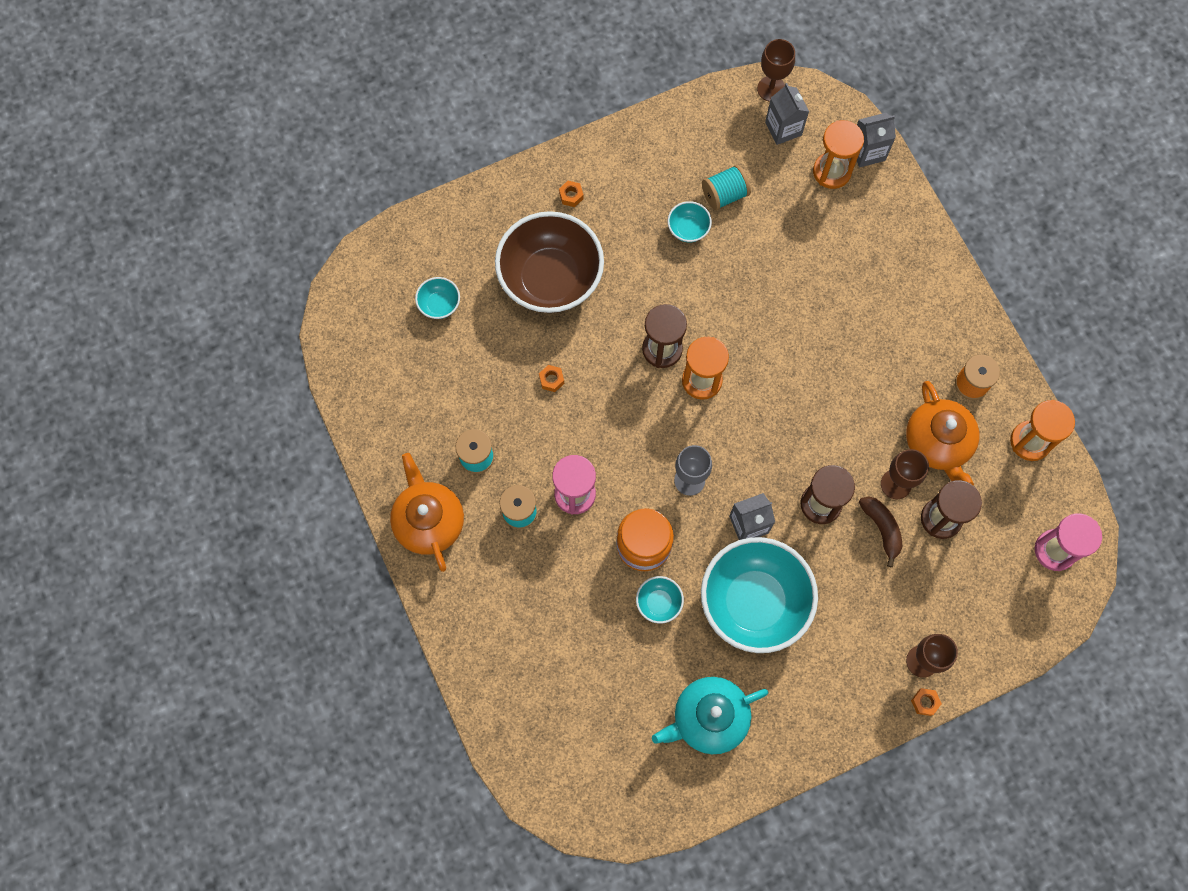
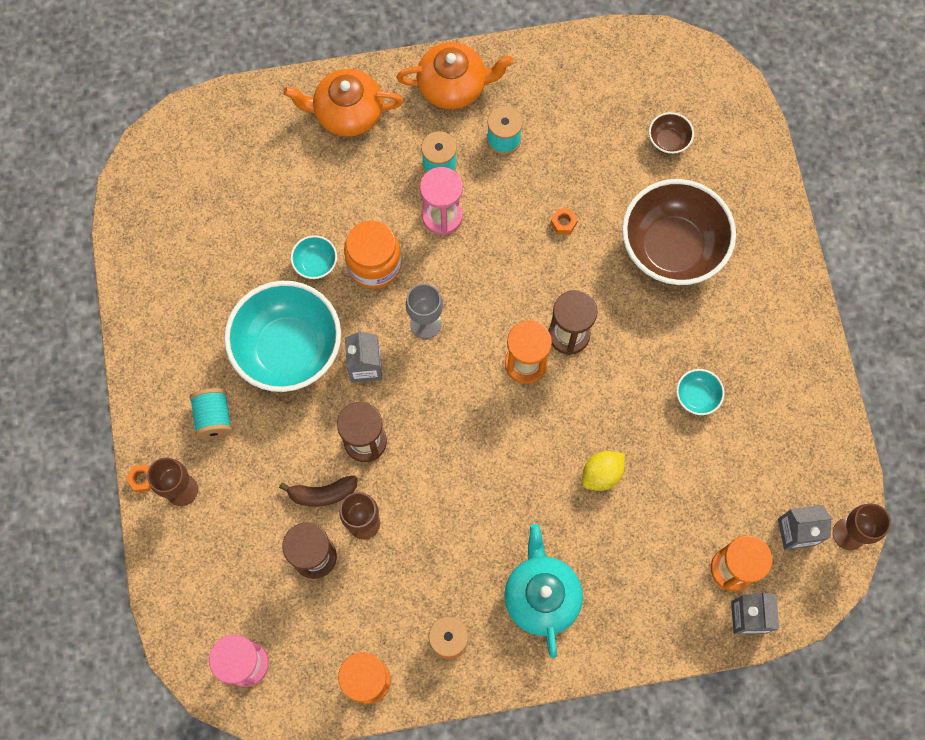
camera: 105 degrees right, 0 degrees up
(439, 304) = (668, 141): turquoise bowl -> brown bowl
(571, 196) = (760, 290): orange nut -> none
(708, 718) = (196, 278): turquoise teapot -> turquoise teapot (541, 596)
(724, 195) = (728, 445): turquoise spool -> turquoise spool (214, 418)
(784, 292) = (601, 474): none -> yellow lemon
(937, 443) = (394, 581): orange teapot -> orange teapot (347, 113)

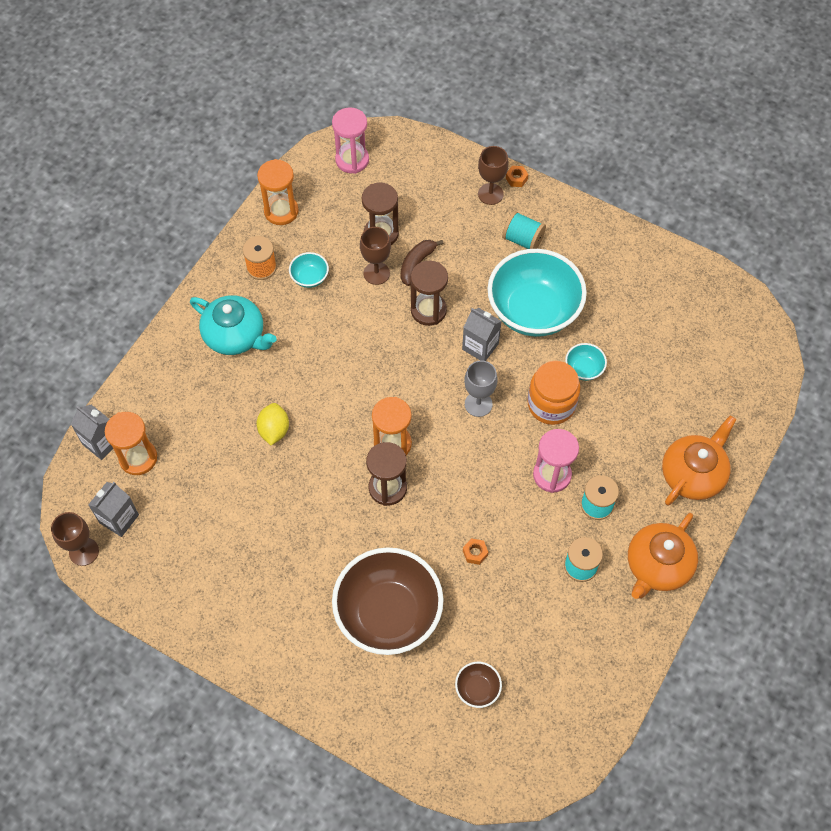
camera: 130 degrees right, 10 degrees down
(696, 397) = (266, 535): turquoise bowl -> turquoise bowl (309, 277)

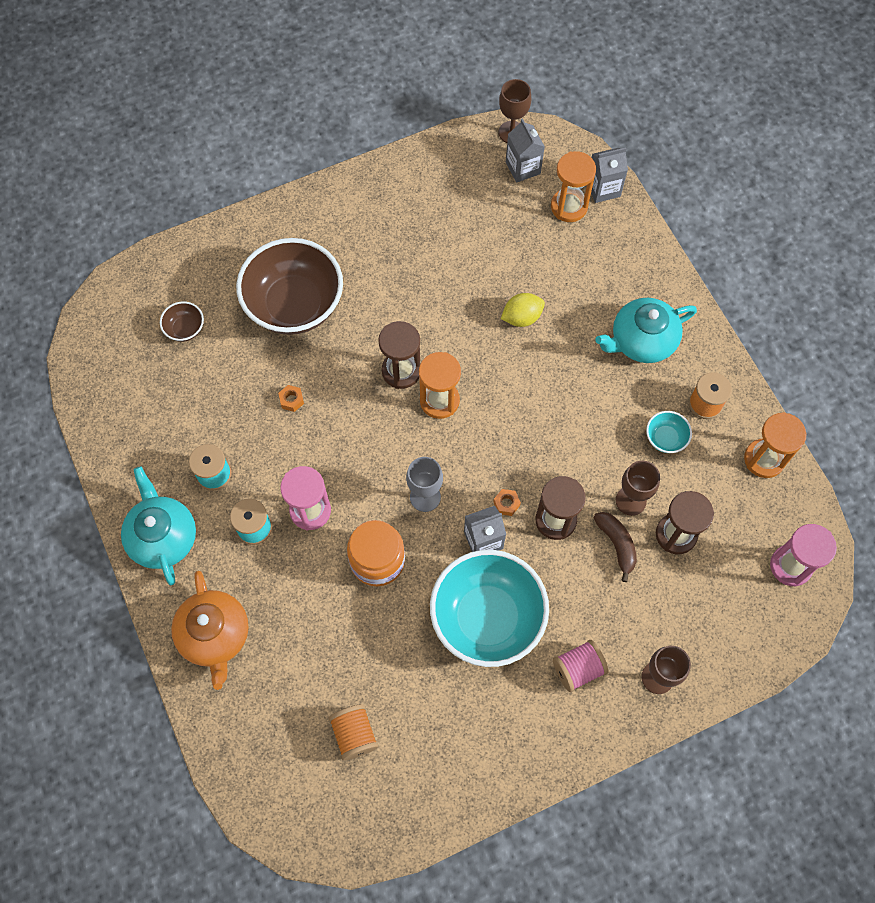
camera: 125 degrees right, 5 degrees up
(274, 430) = (521, 317): yellow lemon -> yellow lemon turned 60 degrees counterclockwise
(516, 179) = (660, 719): orange nut -> orange nut (506, 504)
(523, 239) = (578, 669): turquoise spool -> pink spool
(584, 369) = (391, 618): turquoise bowl -> none
(657, 565) = (163, 537): orange teapot -> turquoise teapot
(677, 341) = (354, 734): none -> orange spool

